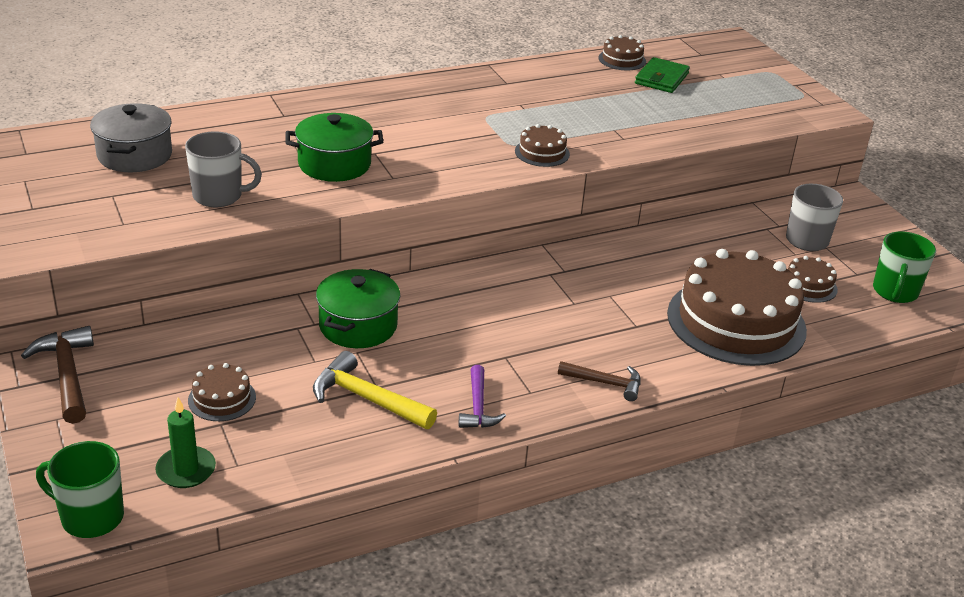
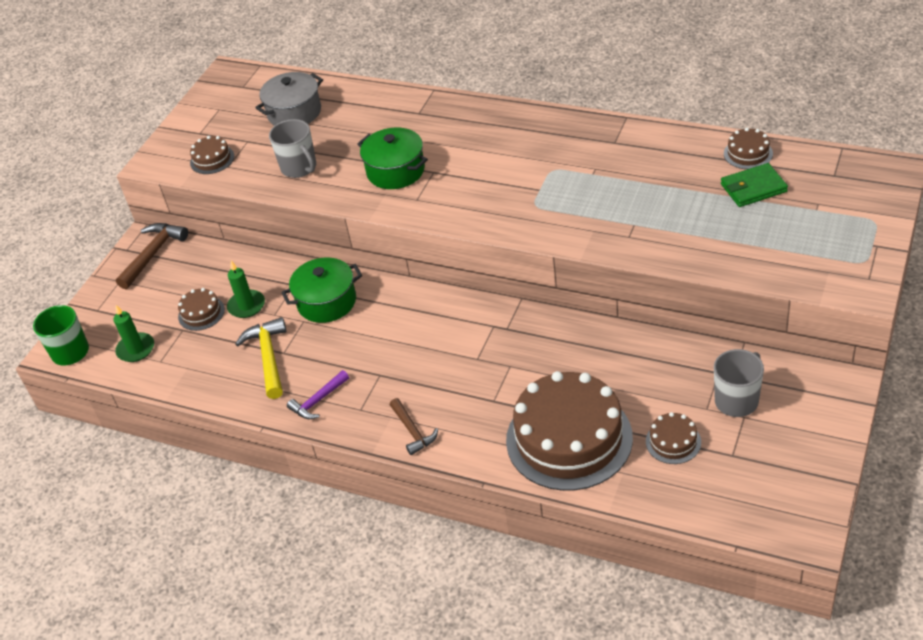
camera: 55 degrees right, 10 degrees up
(269, 368) = (246, 306): none -> green candle
(542, 152) = (546, 222): brown cake -> brown cake (212, 159)
(895, 292) = (739, 489): green mug -> none

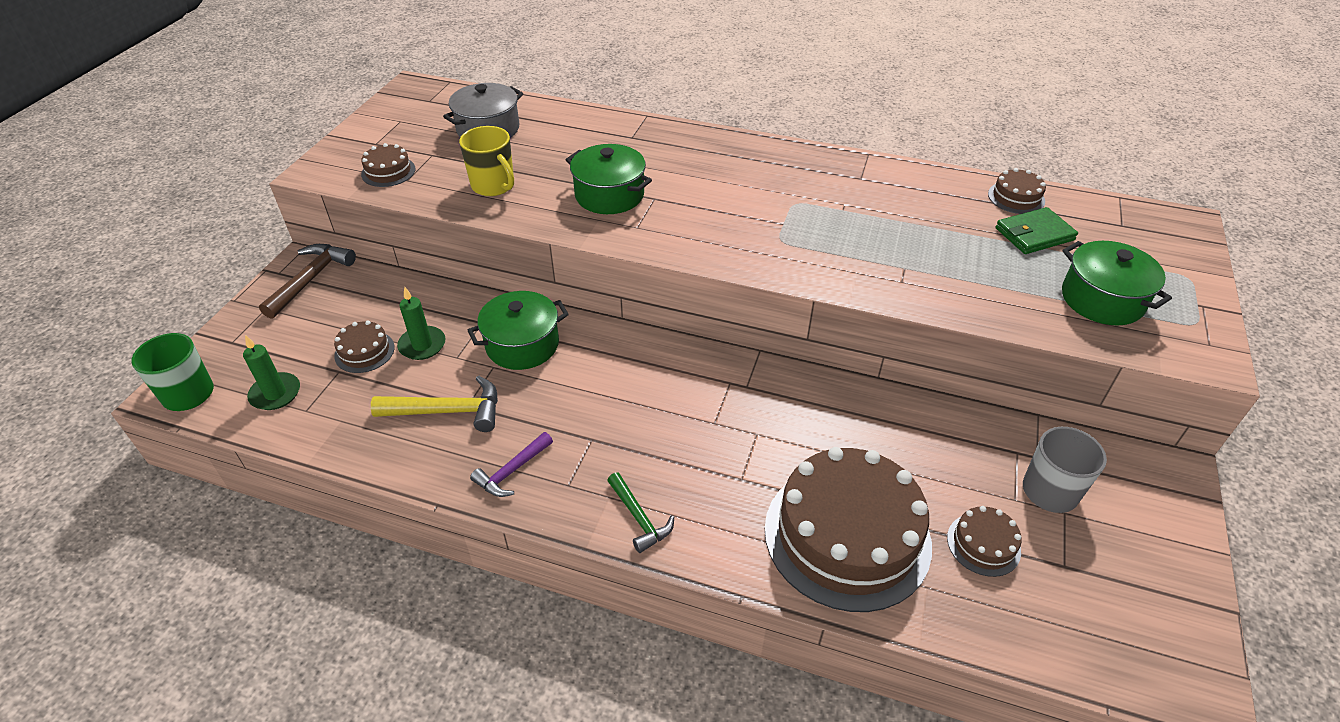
camera: 10 degrees left, 0 degrees up
(268, 357) = (448, 411): yellow hammer -> yellow hammer turned 105 degrees clockwise
(299, 168) = (494, 186): grey mug -> yellow mug
(413, 431) = (639, 518): brown hammer -> green hammer
(792, 244) = (1102, 299): none -> green pot

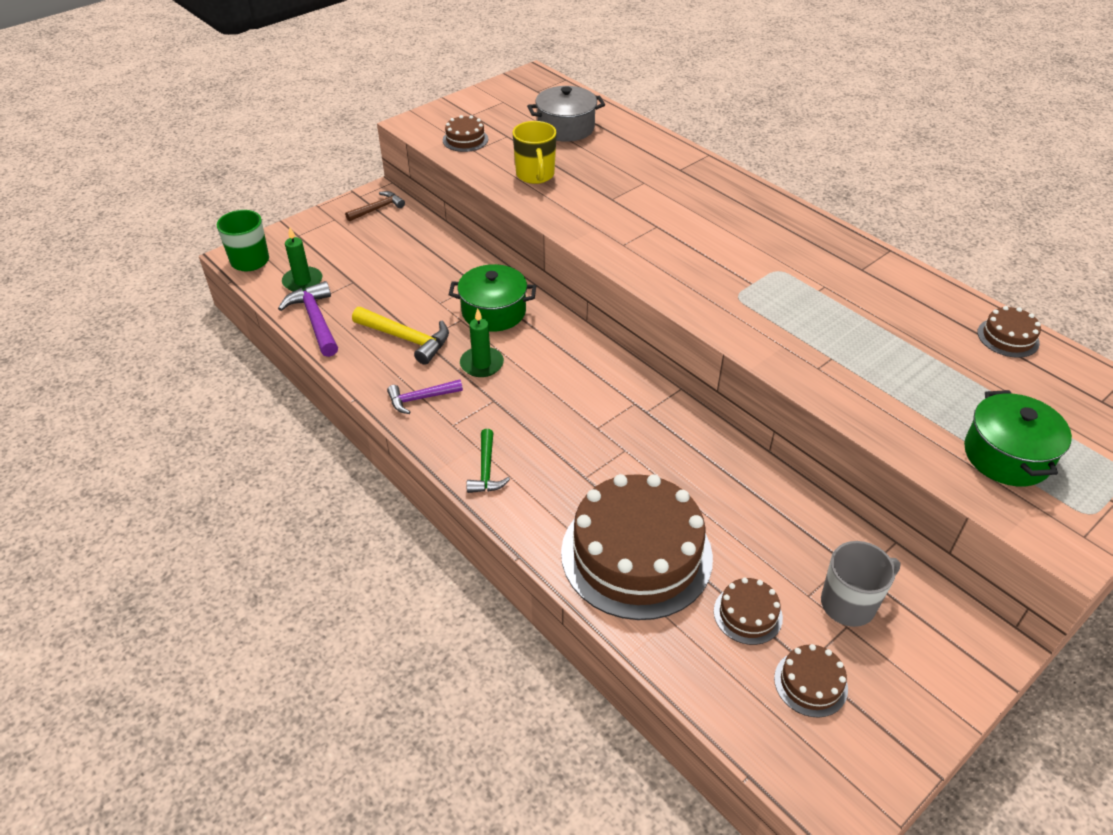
camera: 30 degrees right, 0 degrees up
(310, 279) = (377, 209): brown hammer -> brown hammer, size x0.66
(324, 433) = (315, 320): none -> purple hammer
(364, 351) = (379, 274): brown cake -> brown cake (810, 683)
(422, 345) = (421, 285): green candle -> green candle (482, 364)
(609, 195) = (621, 211): green pot -> none
(1034, 234) = (993, 375): green wallet -> none

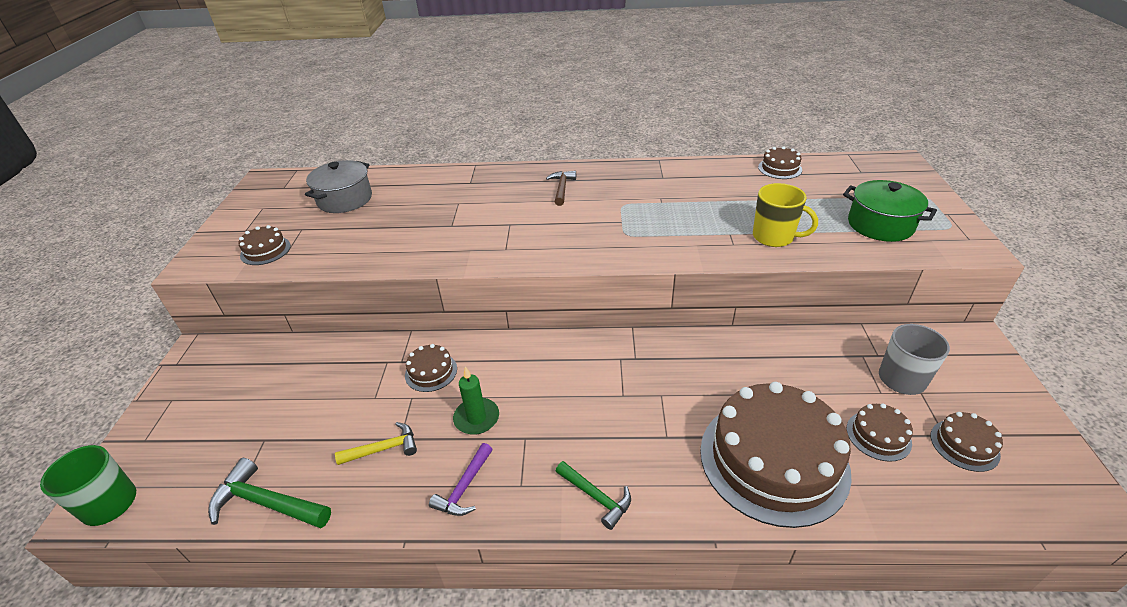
camera: 45 degrees left, 5 degrees down
(303, 281) = (205, 478): green candle -> none
(315, 320) = (267, 503): purple hammer -> green hammer
(377, 209) = (210, 363): brown hammer -> brown hammer (562, 188)
(406, 339) = (383, 449): yellow hammer -> yellow hammer, size x0.66
(494, 312) = (431, 372): green pot -> brown cake
(535, 175) = (367, 242): yellow mug -> yellow mug (774, 237)

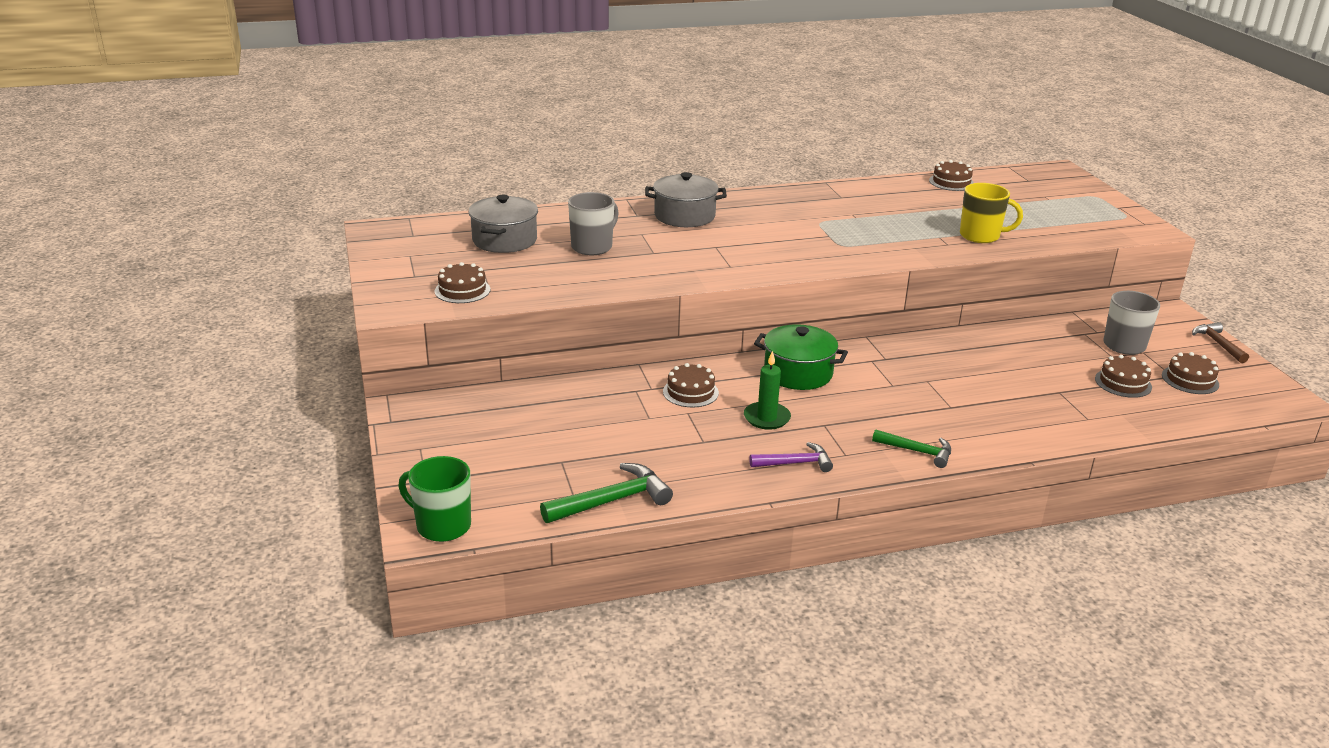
camera: 20 degrees left, 10 degrees down
(267, 503) = (612, 501): green hammer -> green hammer turned 150 degrees clockwise
(383, 449) = (693, 450): yellow hammer -> none
(407, 213) = (592, 247): none -> grey mug
(464, 487) = (795, 463): purple hammer -> purple hammer turned 105 degrees counterclockwise
(508, 187) = (684, 216): none -> grey pot
(562, 188) = (744, 213): brown hammer -> brown hammer (1218, 344)
(773, 460) = (1048, 409): brown cake -> none
(880, 225) = (1067, 220): green pot -> green pot (798, 373)

